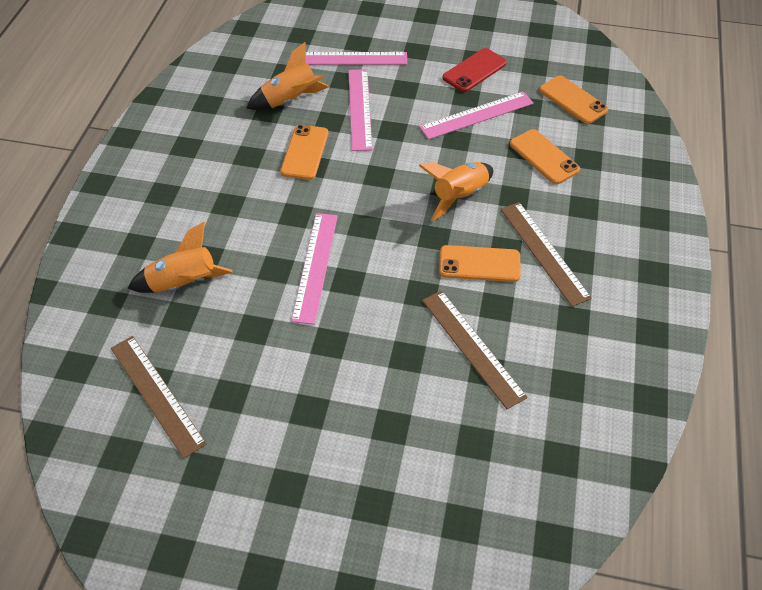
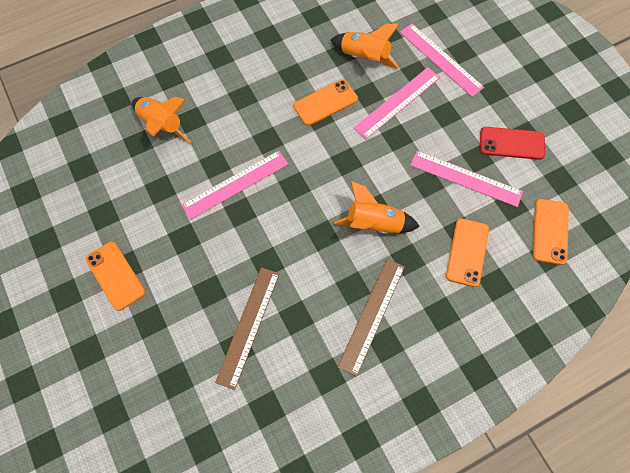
camera: 50 degrees right, 15 degrees up
(157, 394) = (75, 177): brown ruler -> none
(479, 264) = (323, 280): orange phone -> orange phone (115, 276)

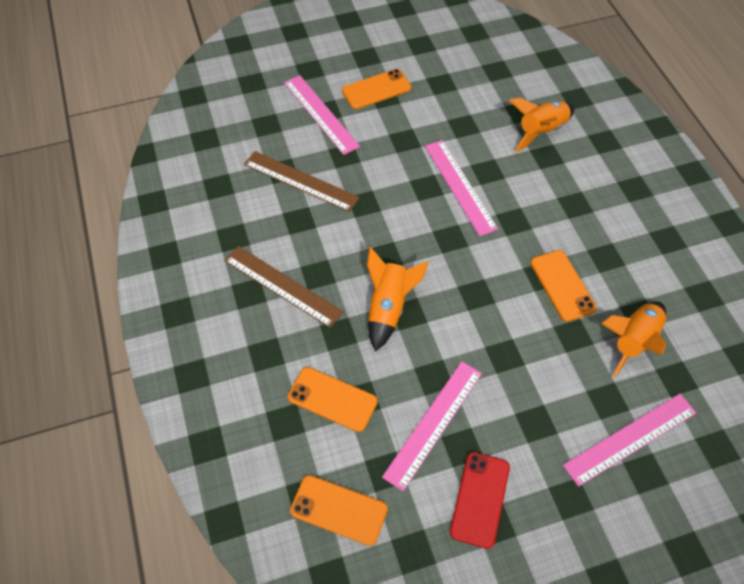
camera: 100 degrees right, 10 degrees down
(397, 102) = (558, 367): pink ruler -> pink ruler (320, 114)

